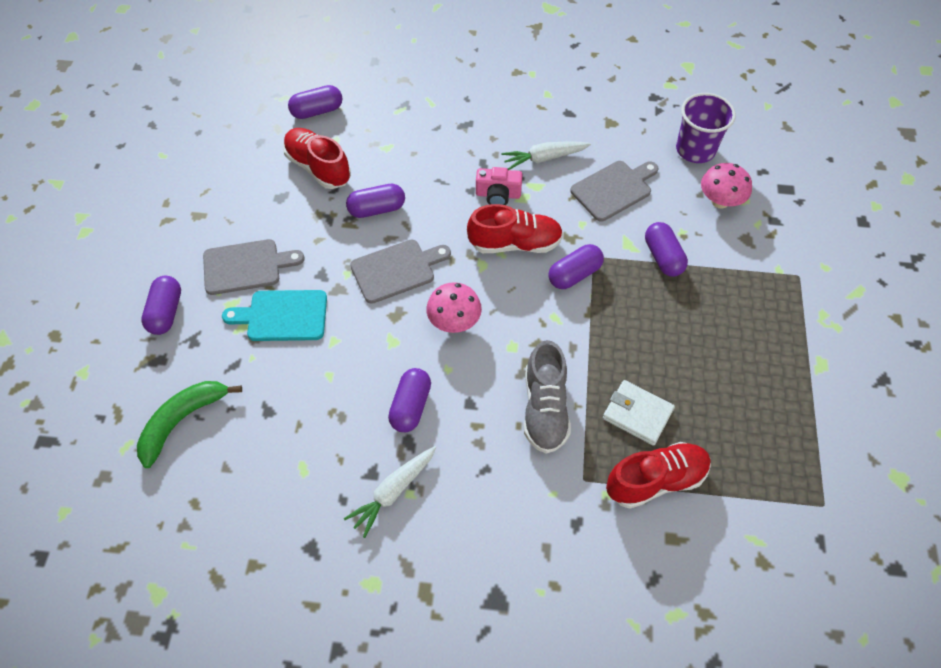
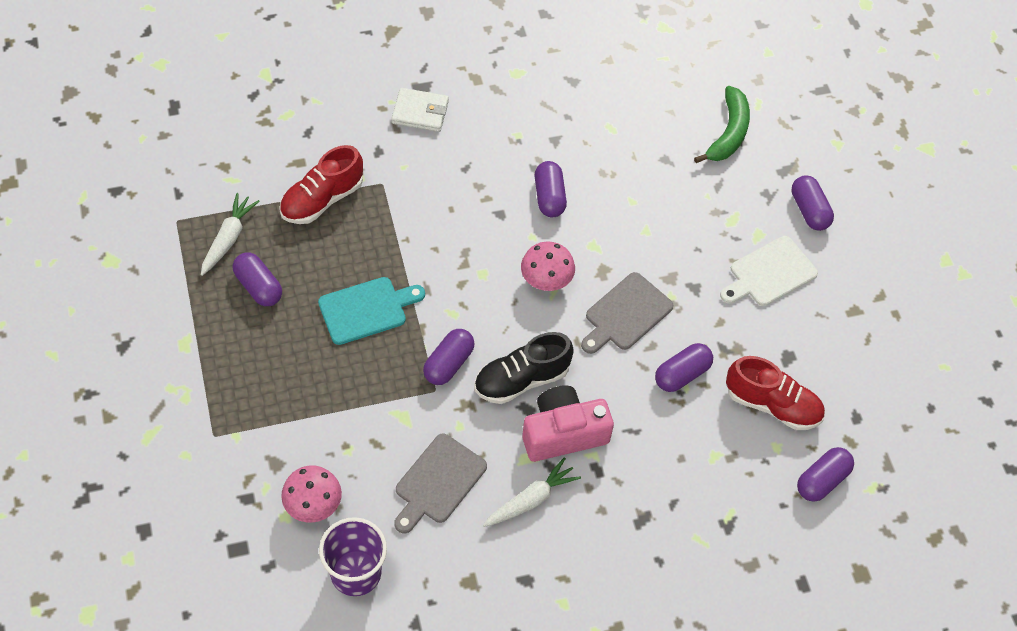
camera: 155 degrees right, 0 degrees up
(246, 267) = (769, 273): grey cutting board -> white cutting board
(283, 316) = (705, 239): turquoise cutting board -> turquoise cutting board (366, 310)
(393, 492) = (531, 132): white carrot -> white carrot (228, 238)
(498, 195) = (563, 433): pink camera -> pink camera, size x1.61
(515, 243) = (521, 380): red shoe -> black shoe
(545, 408) = (433, 228): grey shoe -> none
(637, 414) = (350, 247): white wallet -> white wallet (420, 112)
(663, 257) = (362, 412): purple capsule -> purple capsule (258, 287)

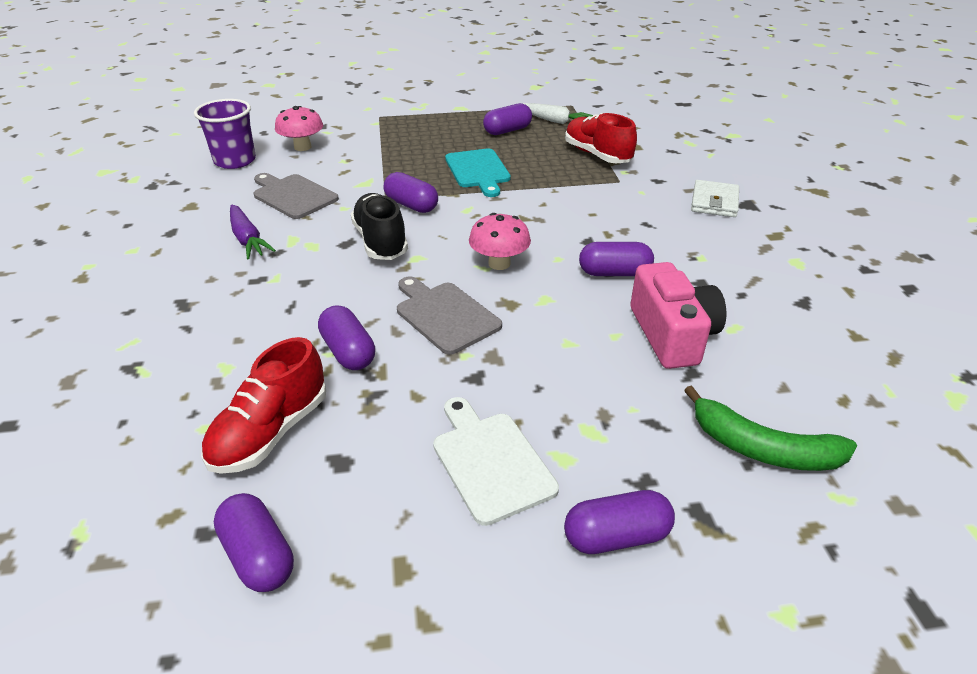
camera: 100 degrees right, 20 degrees down
(531, 499) = (248, 239): white carrot -> purple carrot
(563, 433) = (309, 262): pink camera -> pink camera (672, 335)
(822, 480) = (129, 470): purple capsule -> purple capsule (258, 556)

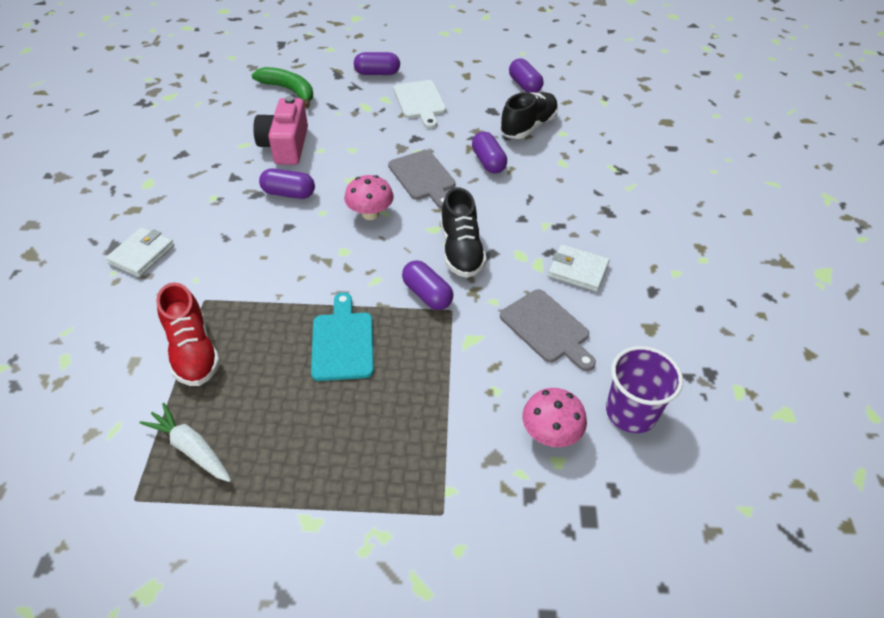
camera: 170 degrees left, 10 degrees up
(248, 239) = (577, 270): purple carrot -> white wallet
(270, 432) = (528, 126): red shoe -> black shoe
(507, 131) = (270, 431): purple capsule -> none

